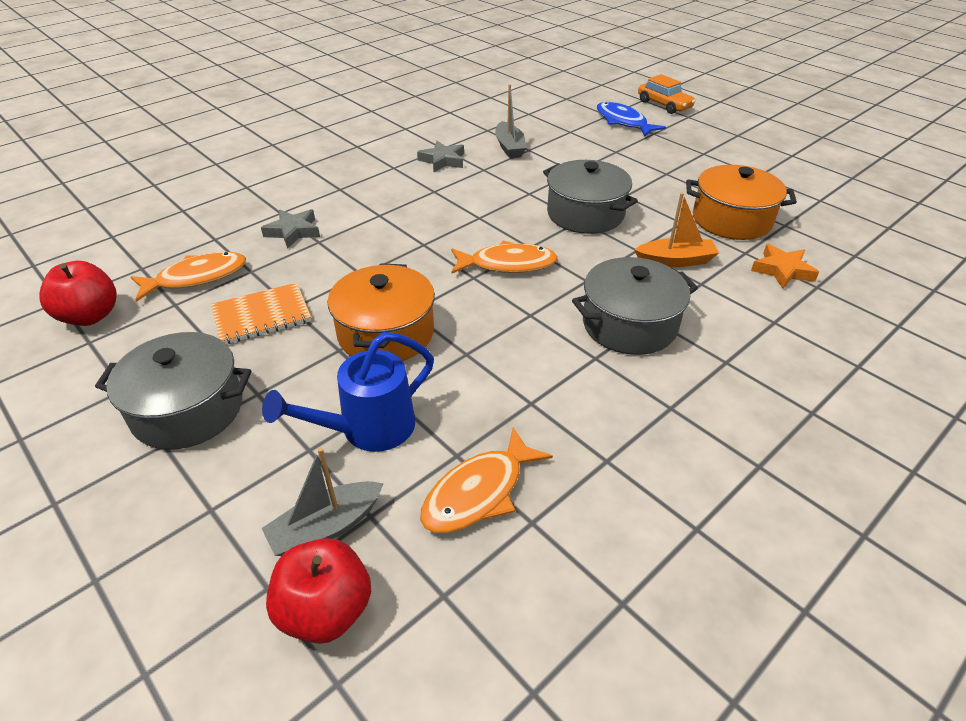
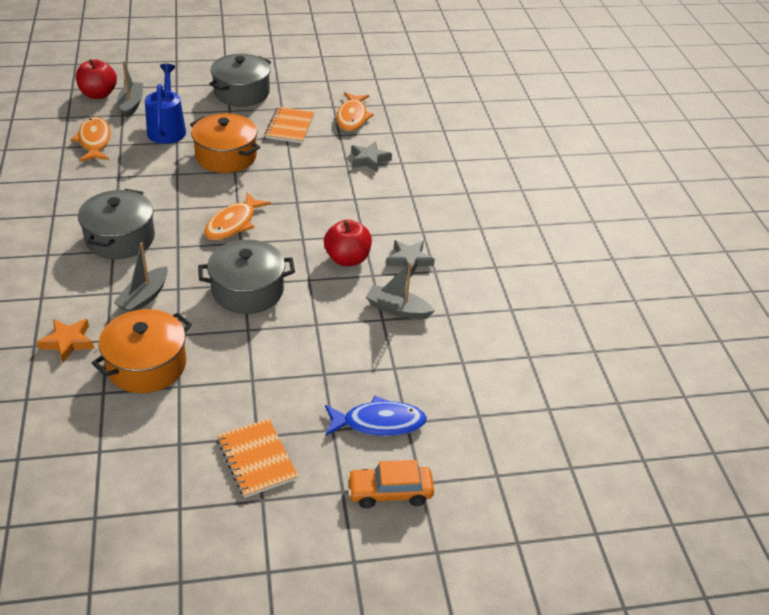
camera: 120 degrees right, 0 degrees up
(90, 316) = (350, 84): red apple -> red apple (347, 259)
(675, 261) = (144, 297): orange boat -> grey boat
(718, 146) = (257, 459): none -> orange notebook

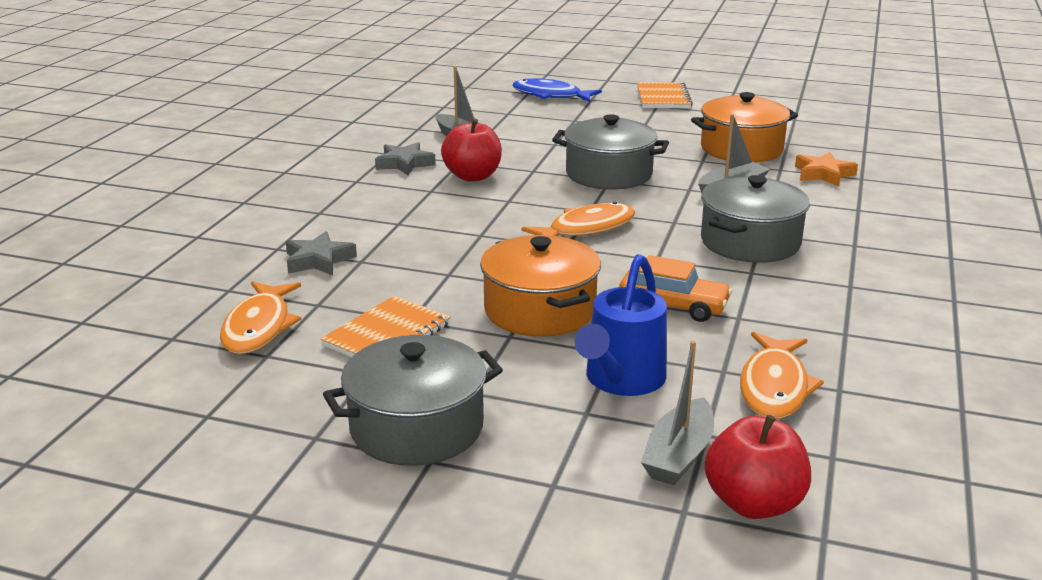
camera: 150 degrees left, 15 degrees down
(352, 117) = (259, 327): orange fish -> orange fish turned 150 degrees clockwise
(390, 492) = (572, 75): orange car -> orange car (673, 306)

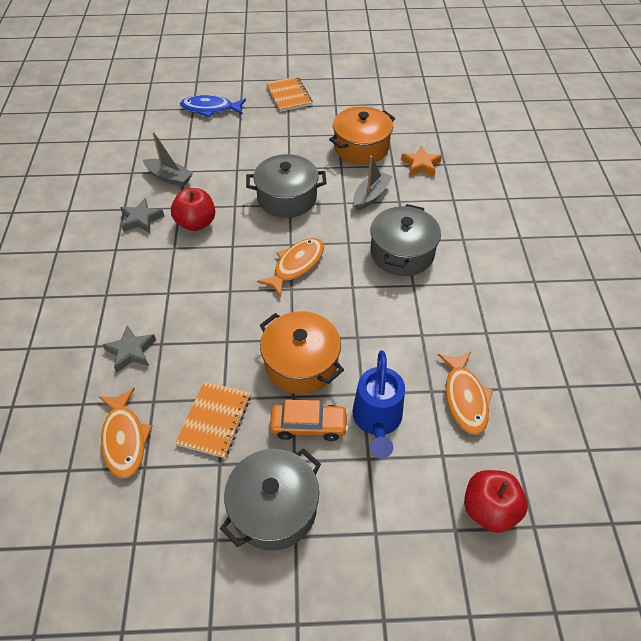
camera: 20 degrees left, 25 degrees up
(673, 306) = (380, 334): orange car -> orange car (309, 425)
(679, 455) = (435, 480): grey boat -> none

